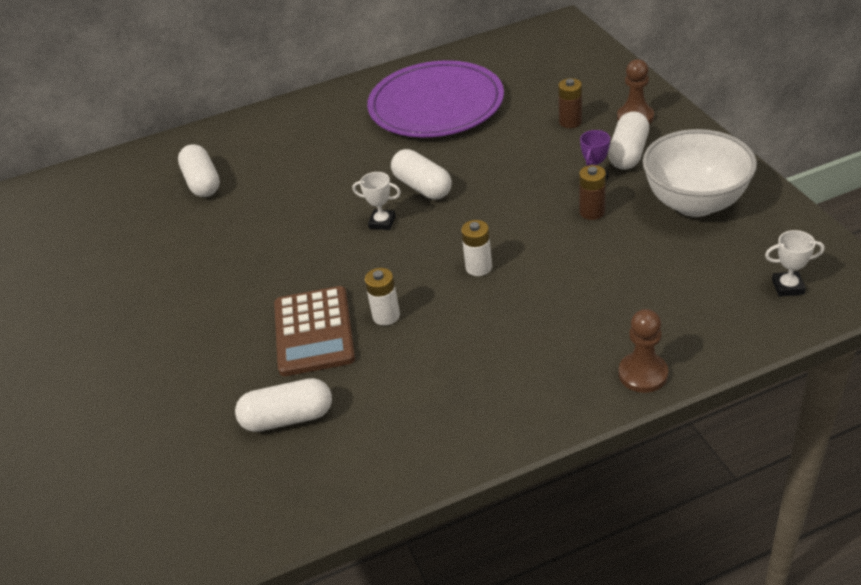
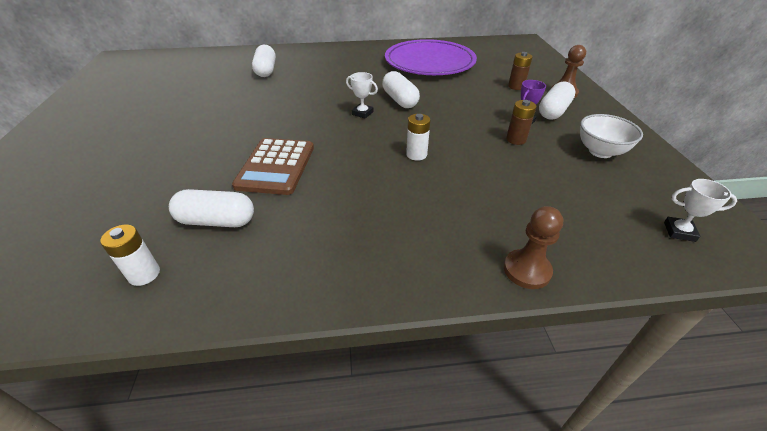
camera: 10 degrees right, 0 degrees up
(386, 316) = (333, 169): white battery -> white battery (144, 274)
(695, 203) = (600, 151): white bowl -> white bowl, size x0.64

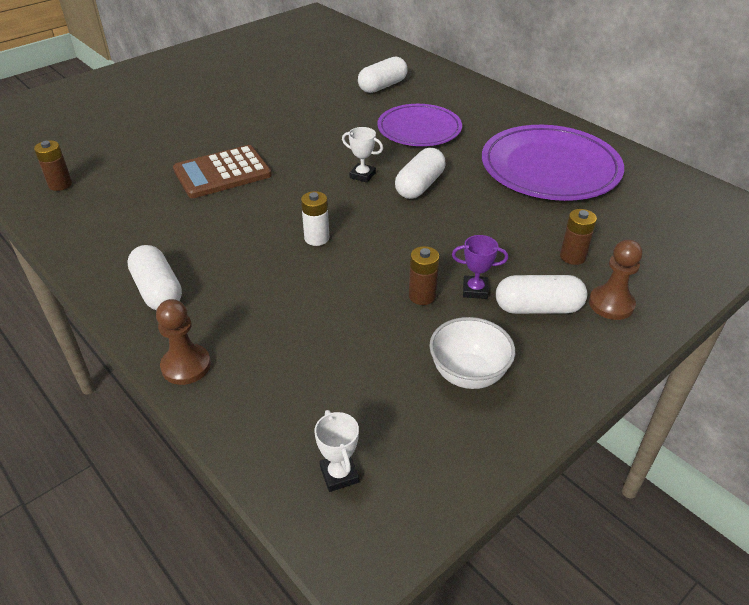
camera: 55 degrees right, 0 degrees up
(144, 274) = (60, 184): white battery -> brown battery
(217, 221) = (132, 182): white capsule -> white capsule (158, 291)
(337, 78) = (419, 129): none -> purple plate
(362, 113) = (362, 175): white trophy -> white trophy turned 60 degrees counterclockwise

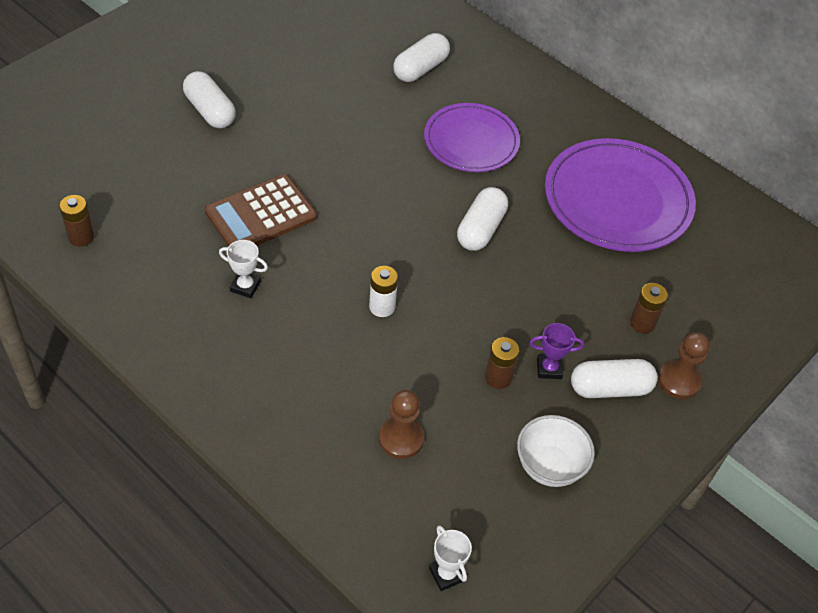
camera: 10 degrees left, 10 degrees up
(158, 291) = (233, 381): white capsule -> white capsule (210, 111)
(186, 366) = (284, 469): brown pawn -> brown pawn (401, 439)
(362, 175) = (417, 215): white trophy -> white trophy (245, 286)

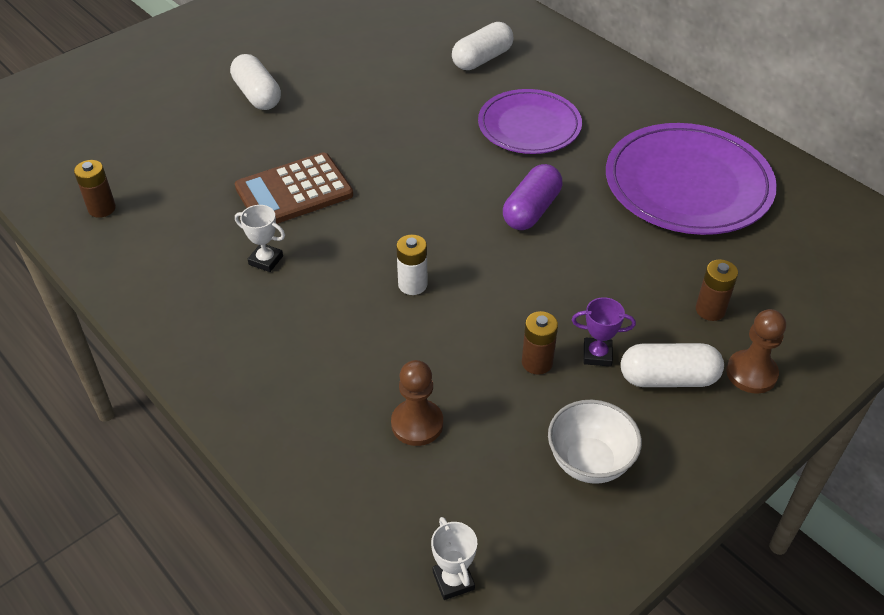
camera: 10 degrees right, 5 degrees down
(480, 229) = (531, 210): white capsule -> purple capsule

